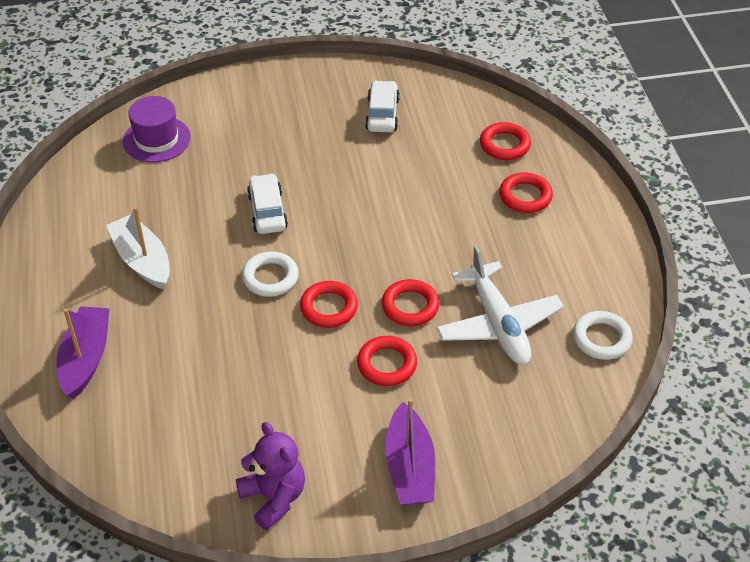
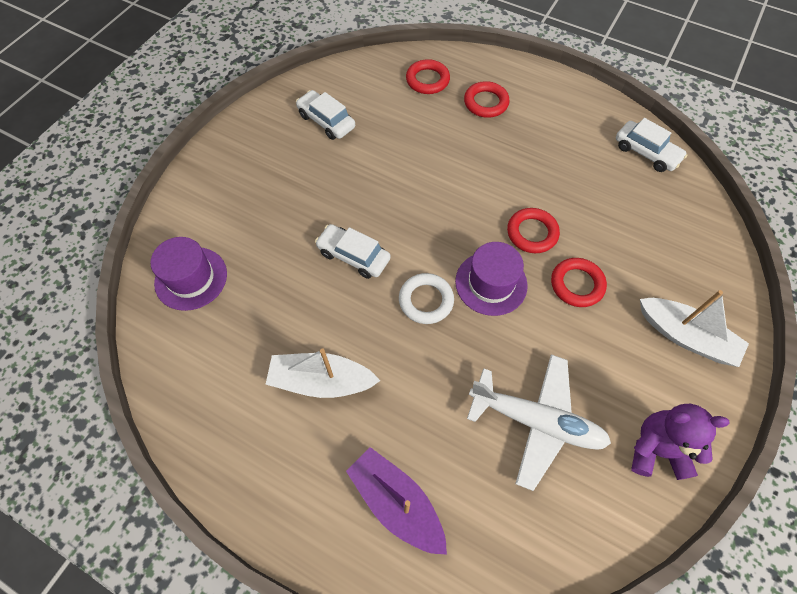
camera: 50 degrees left, 15 degrees up
(329, 308) = (491, 283): red ring -> purple hat
(409, 467) = (685, 336): purple boat -> white boat
(498, 324) = (590, 195): white plane -> white plane (536, 421)
(601, 339) = (646, 152): white ring -> white car

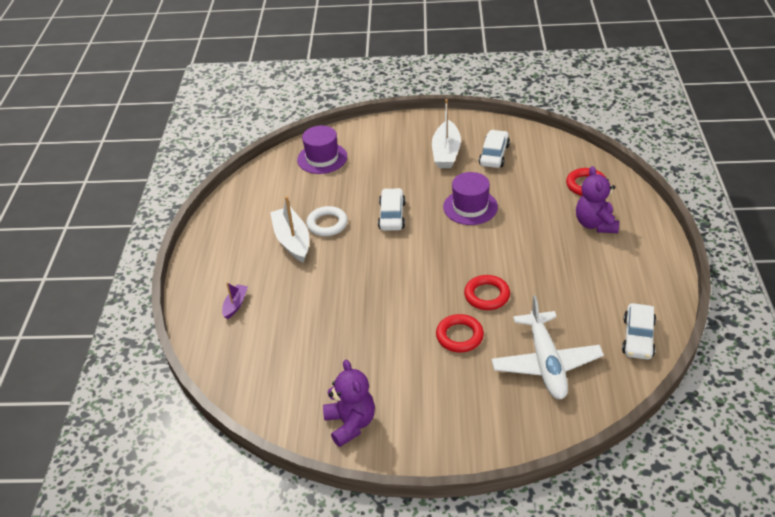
camera: 65 degrees right, 20 degrees down
(397, 502) = (235, 305): purple boat -> purple boat, size x0.53
(426, 300) = (383, 263): white ring -> white ring (327, 224)
(486, 103) = (595, 224): red ring -> purple teddy bear
(491, 283) = (423, 289): purple hat -> purple hat (470, 207)
(536, 421) = (330, 351): white plane -> white plane (546, 363)
(685, 336) = (461, 416): white boat -> white boat (446, 152)

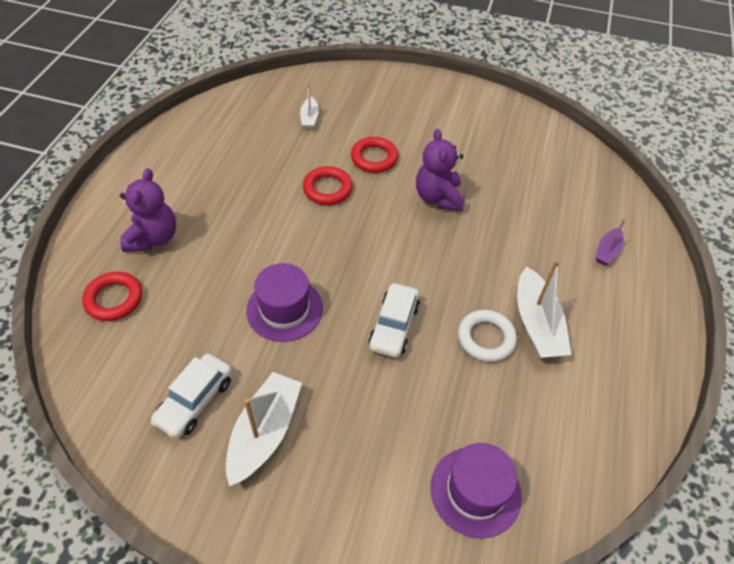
camera: 170 degrees left, 10 degrees up
(350, 423) = (494, 116): purple teddy bear -> purple teddy bear (438, 197)
(546, 363) = (309, 118): white plane -> white boat
(638, 338) = (216, 117): white car -> none

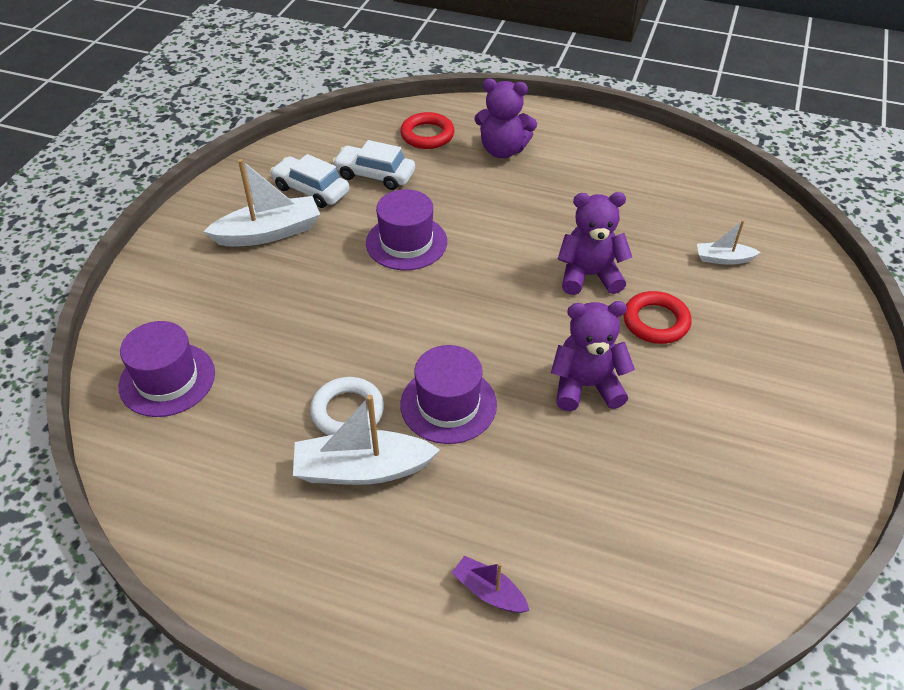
camera: 95 degrees right, 5 degrees down
(264, 433) = (269, 233): white boat -> white boat turned 45 degrees counterclockwise
(327, 189) = (589, 275): red ring -> purple teddy bear
(394, 326) = (375, 327): white car -> white car (375, 175)
(467, 274) = (448, 404): none -> purple hat

